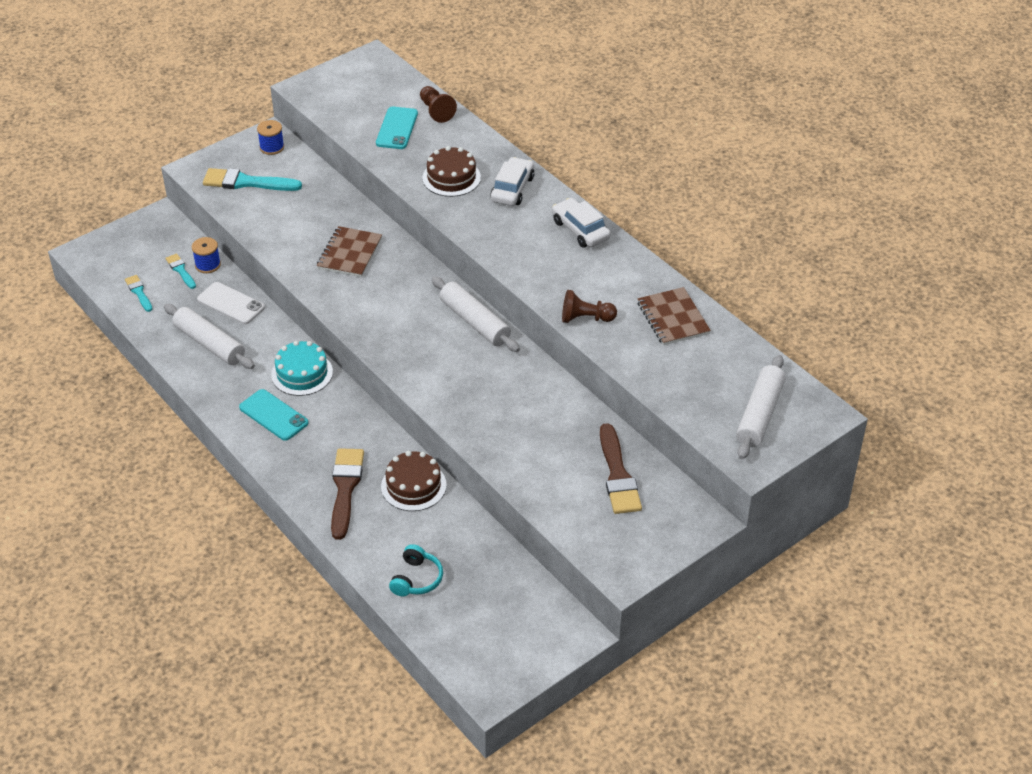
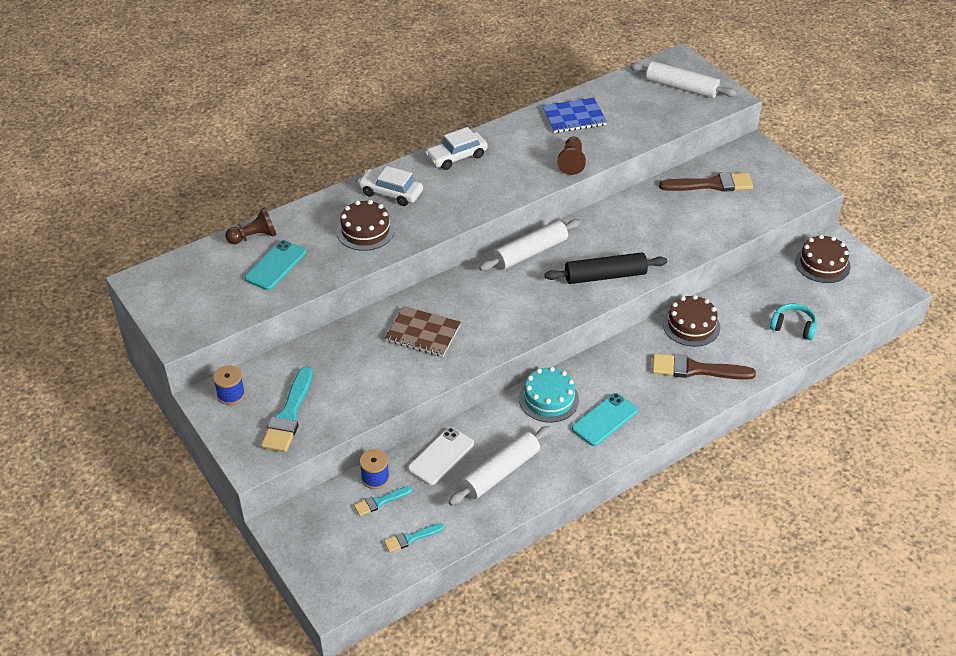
camera: 85 degrees left, 0 degrees up
(397, 128) = (275, 265): turquoise phone -> turquoise phone turned 75 degrees counterclockwise
(442, 381) = (605, 276): none -> black rolling pin
(532, 616) = (822, 264): none -> brown cake
(673, 318) = (574, 117): brown notebook -> blue notebook

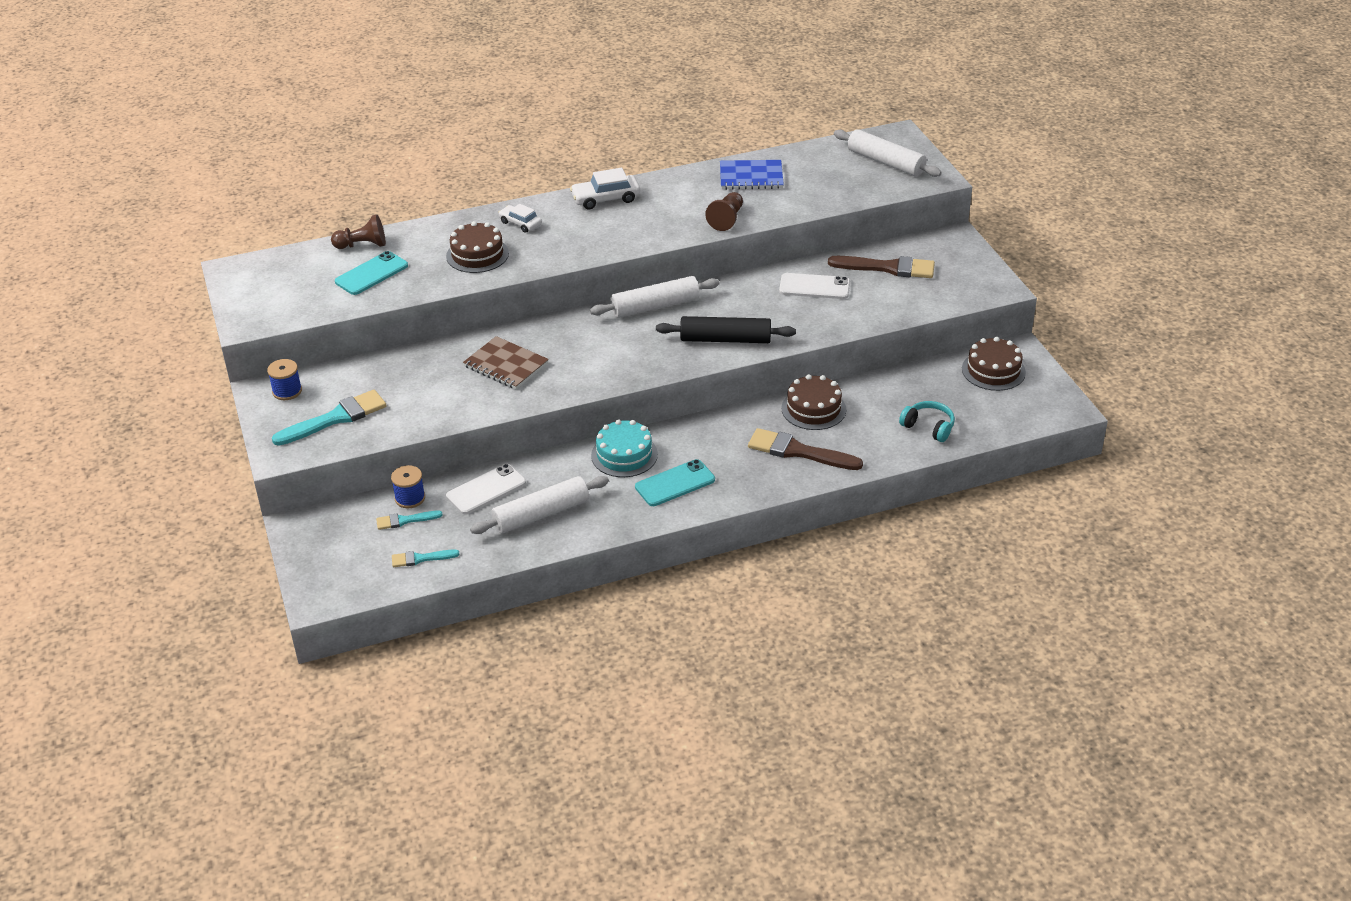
camera: 15 degrees right, 5 degrees down
(289, 415) = (335, 418): turquoise brush -> turquoise brush turned 150 degrees counterclockwise
(391, 193) = (520, 223): white car -> white car, size x0.66
(658, 212) = (814, 287): none -> white phone

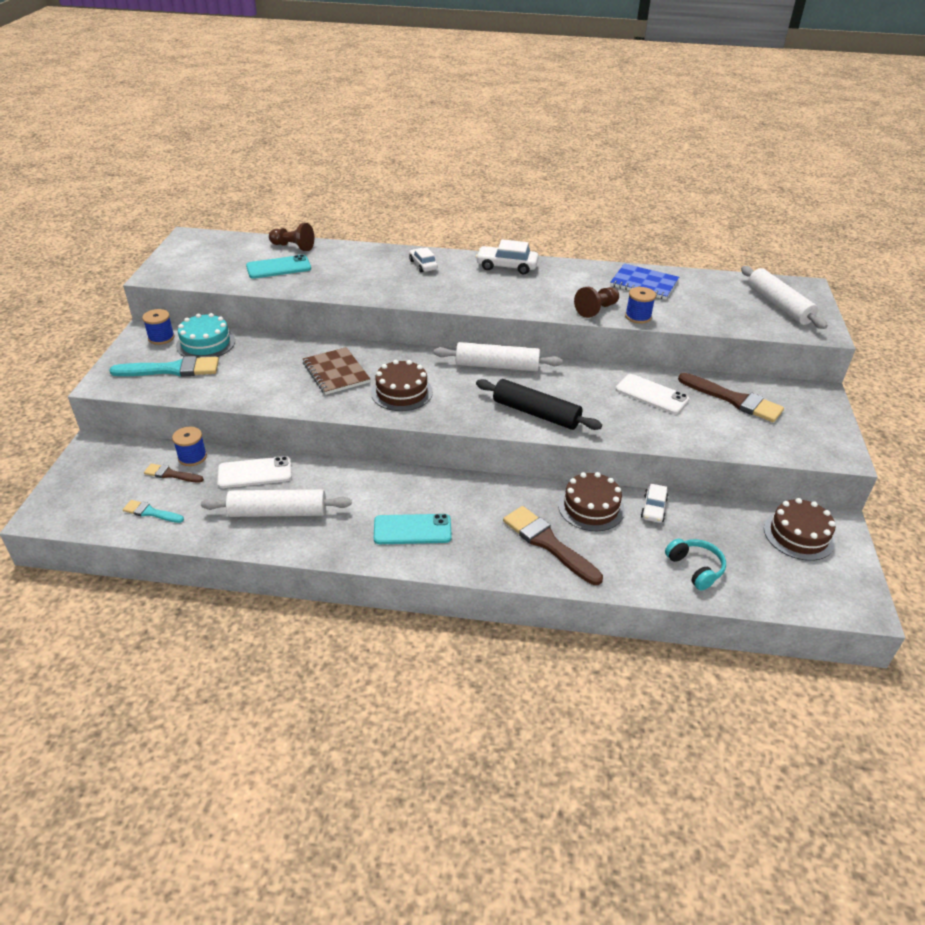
camera: 25 degrees right, 0 degrees up
(405, 520) = (171, 474): turquoise brush -> brown brush
(477, 254) = (369, 277): brown cake -> brown cake (401, 392)
(624, 455) = (390, 486): turquoise cake -> turquoise cake (205, 343)
(769, 214) = (638, 317): none -> blue spool
(866, 391) = (653, 508): none -> white car

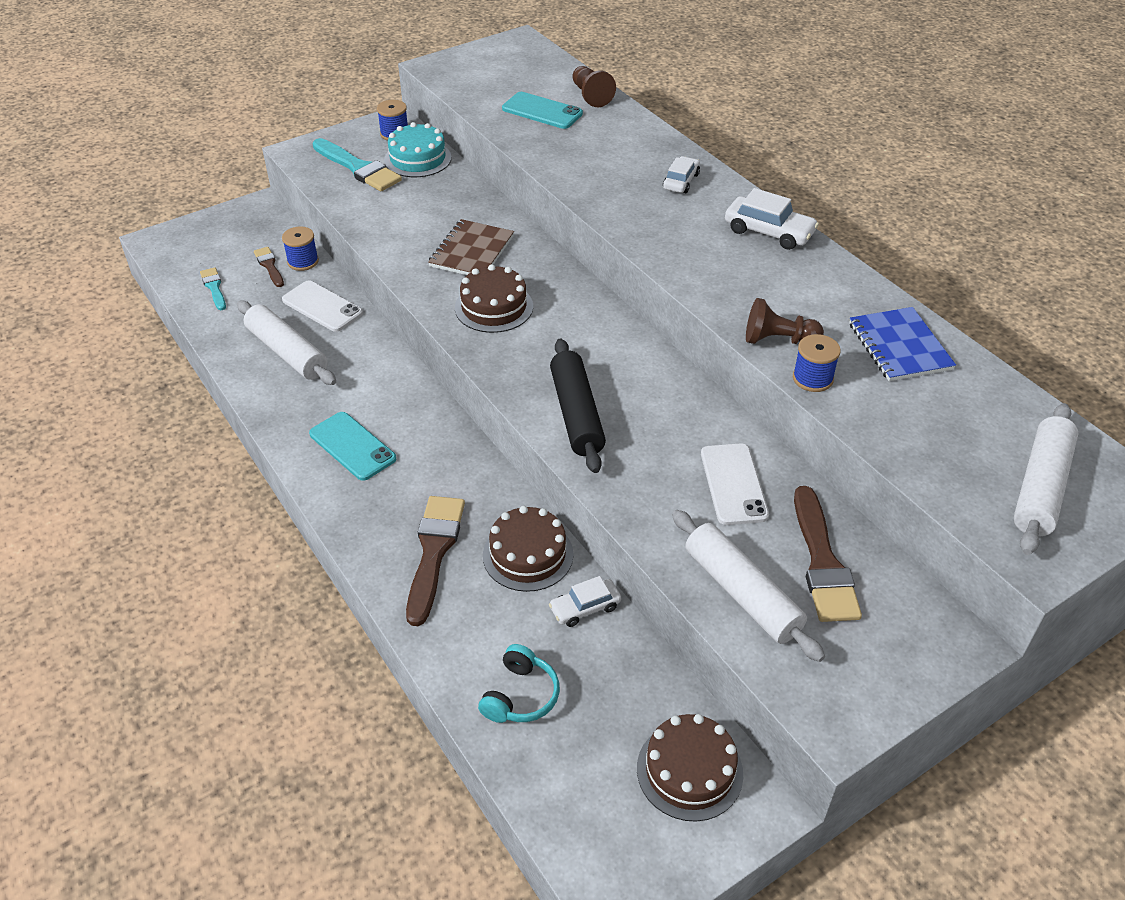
camera: 50 degrees right, 5 degrees up
(497, 366) = (624, 341): white rolling pin -> white rolling pin (742, 593)
(506, 266) = (769, 232): white car -> white car turned 150 degrees clockwise

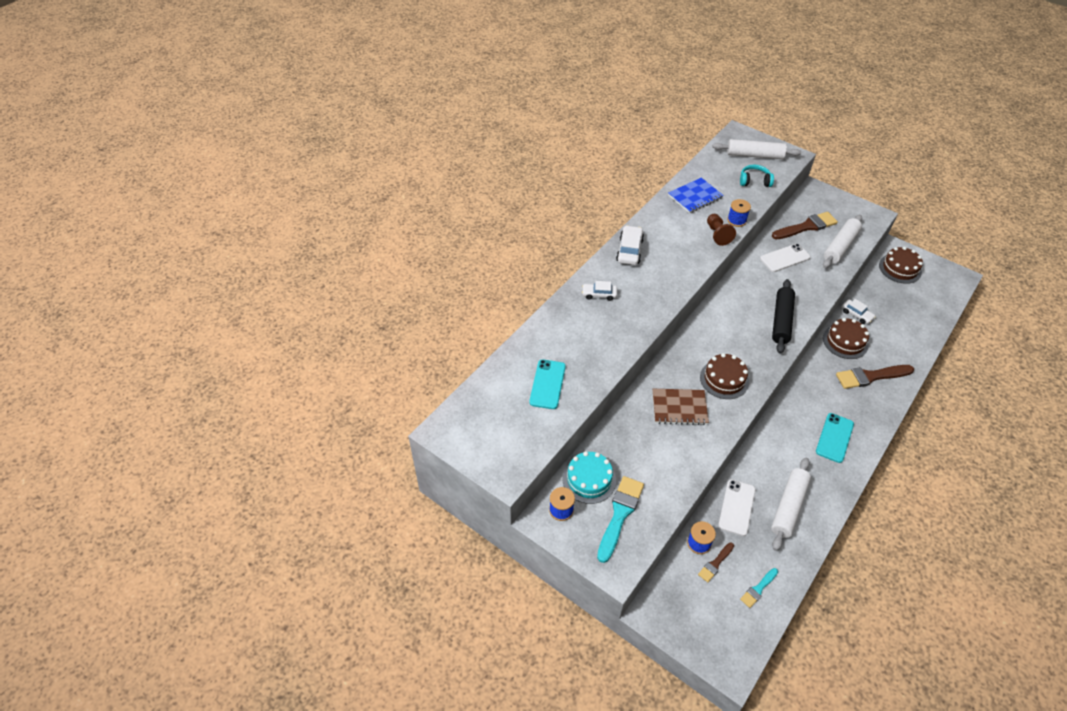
camera: 110 degrees left, 5 degrees up
(520, 695) = (912, 323): turquoise headphones -> turquoise headphones (754, 181)
(576, 414) = (781, 320): black rolling pin -> black rolling pin turned 45 degrees counterclockwise
(591, 96) = (514, 362): brown pawn -> none

